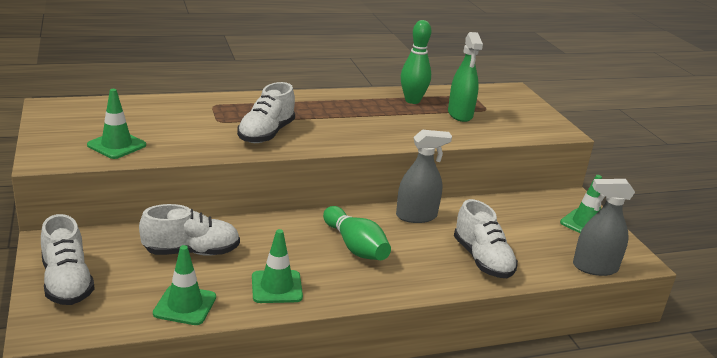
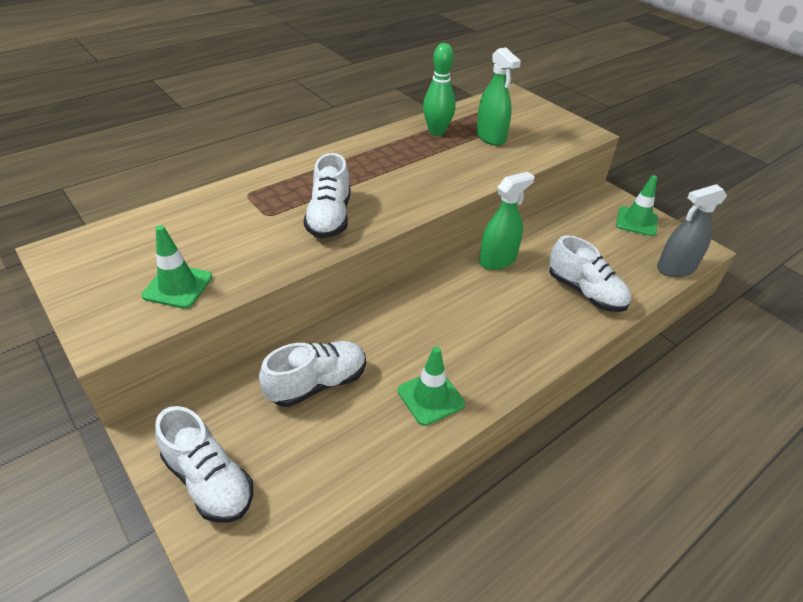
camera: 20 degrees left, 15 degrees up
(185, 305) = (357, 459): green traffic cone -> none
(355, 246) = (469, 317): green bowling pin -> none
(416, 216) = (497, 260): grey spray bottle -> green spray bottle

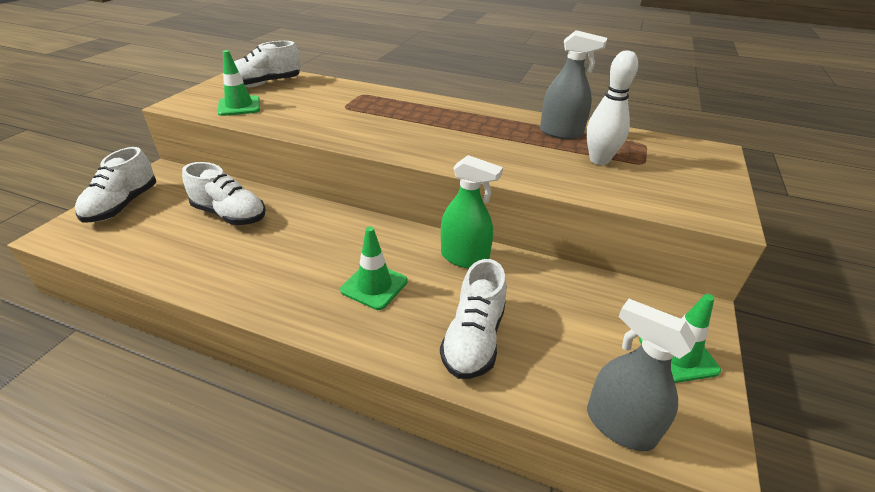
camera: 60 degrees right, 5 degrees down
(329, 217) = (364, 127): white shoe -> white shoe (266, 84)
(430, 397) = (241, 274): green traffic cone -> green traffic cone (374, 286)
(437, 132) = (561, 133): green bowling pin -> grey spray bottle
(490, 137) = (599, 160): green spray bottle -> white bowling pin

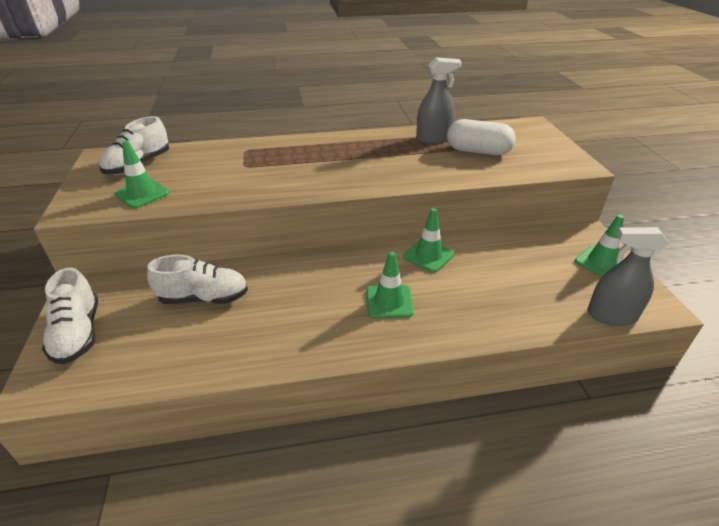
camera: 30 degrees left, 0 degrees up
(464, 258) = (428, 256): green spray bottle -> green traffic cone
(474, 339) = (490, 306): white shoe -> none
(599, 160) = (478, 151): white bowling pin -> white capsule

